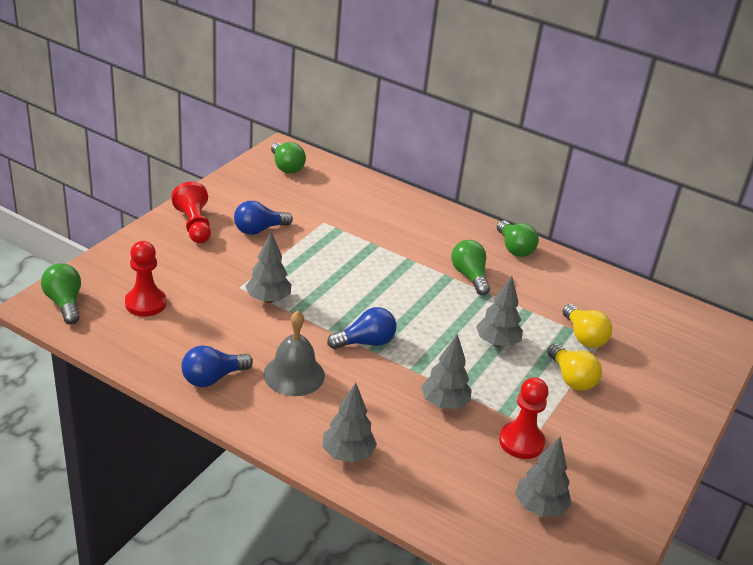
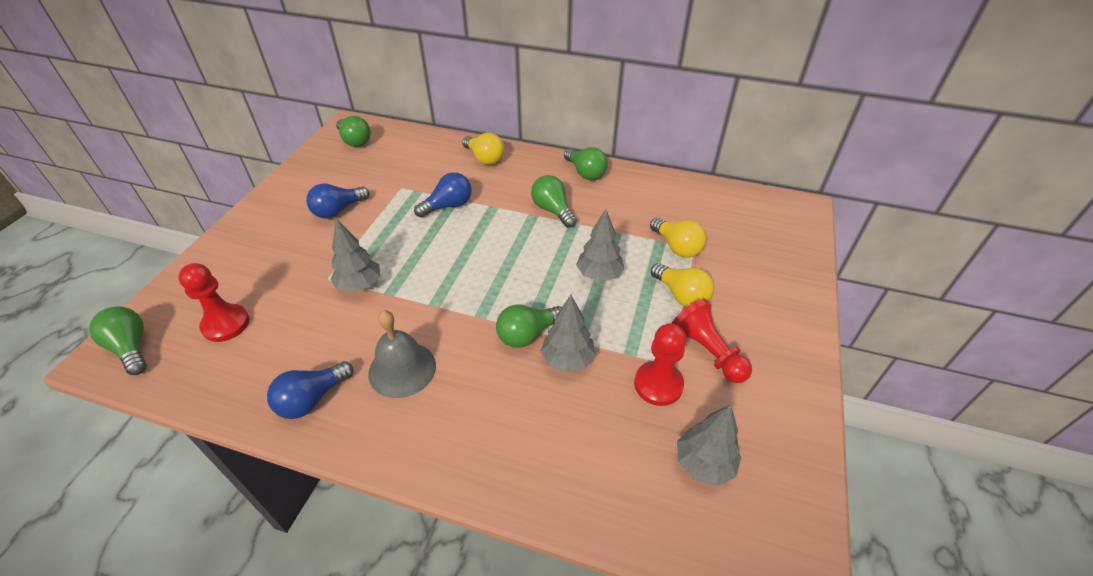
camera: 10 degrees left, 10 degrees up
(194, 225) = (270, 221): red pawn -> red pawn (707, 351)
(347, 454) = (481, 457): grey tree -> none
(365, 342) = (470, 309): blue light bulb -> blue light bulb (448, 206)
(413, 375) = (527, 334): none -> green light bulb
(414, 212) = (484, 158): none -> yellow light bulb

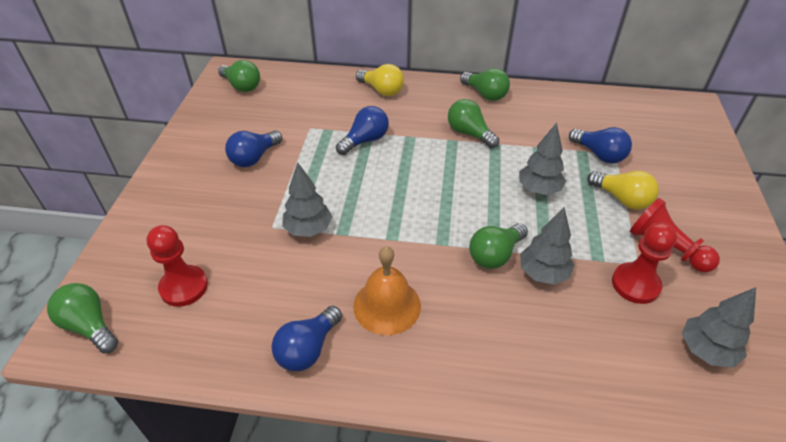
camera: 10 degrees left, 0 degrees up
(402, 369) = (387, 305): grey bell -> orange bell
(677, 247) = (599, 154): yellow light bulb -> blue light bulb

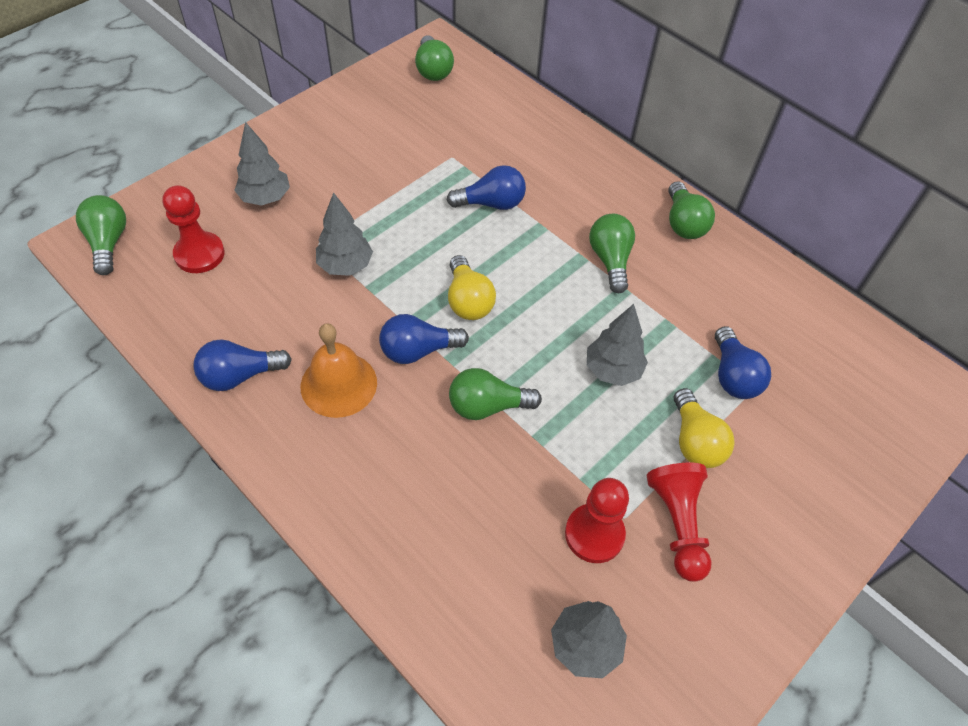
camera: 35 degrees right, 10 degrees up
(254, 158) = (369, 160): blue light bulb -> blue light bulb (418, 350)
(382, 90) = (570, 153): yellow light bulb -> yellow light bulb (468, 300)
(543, 273) = (512, 456): grey tree -> grey tree (265, 198)

